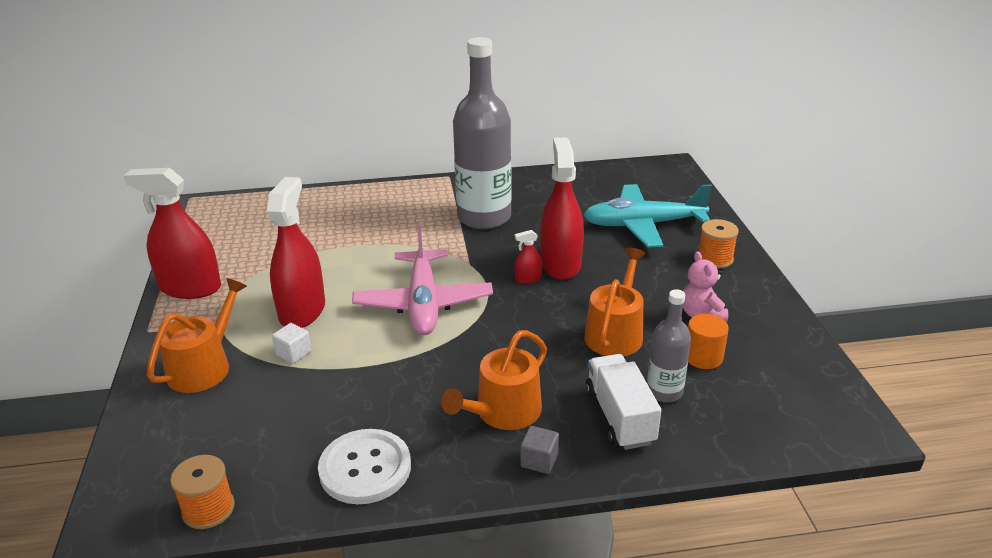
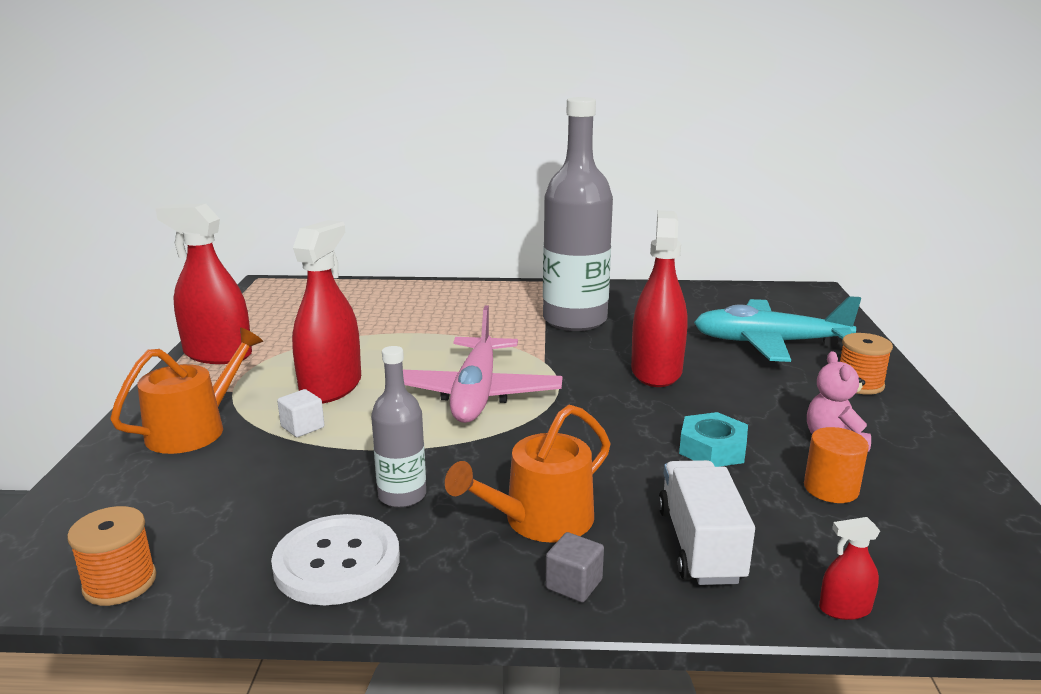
camera: 10 degrees right, 10 degrees down
(528, 279) = (612, 382): red spray bottle -> red spray bottle (844, 609)
(615, 333) = (712, 449): orange watering can -> turquoise nut
(664, 392) = (769, 523): grey bottle -> grey bottle (402, 495)

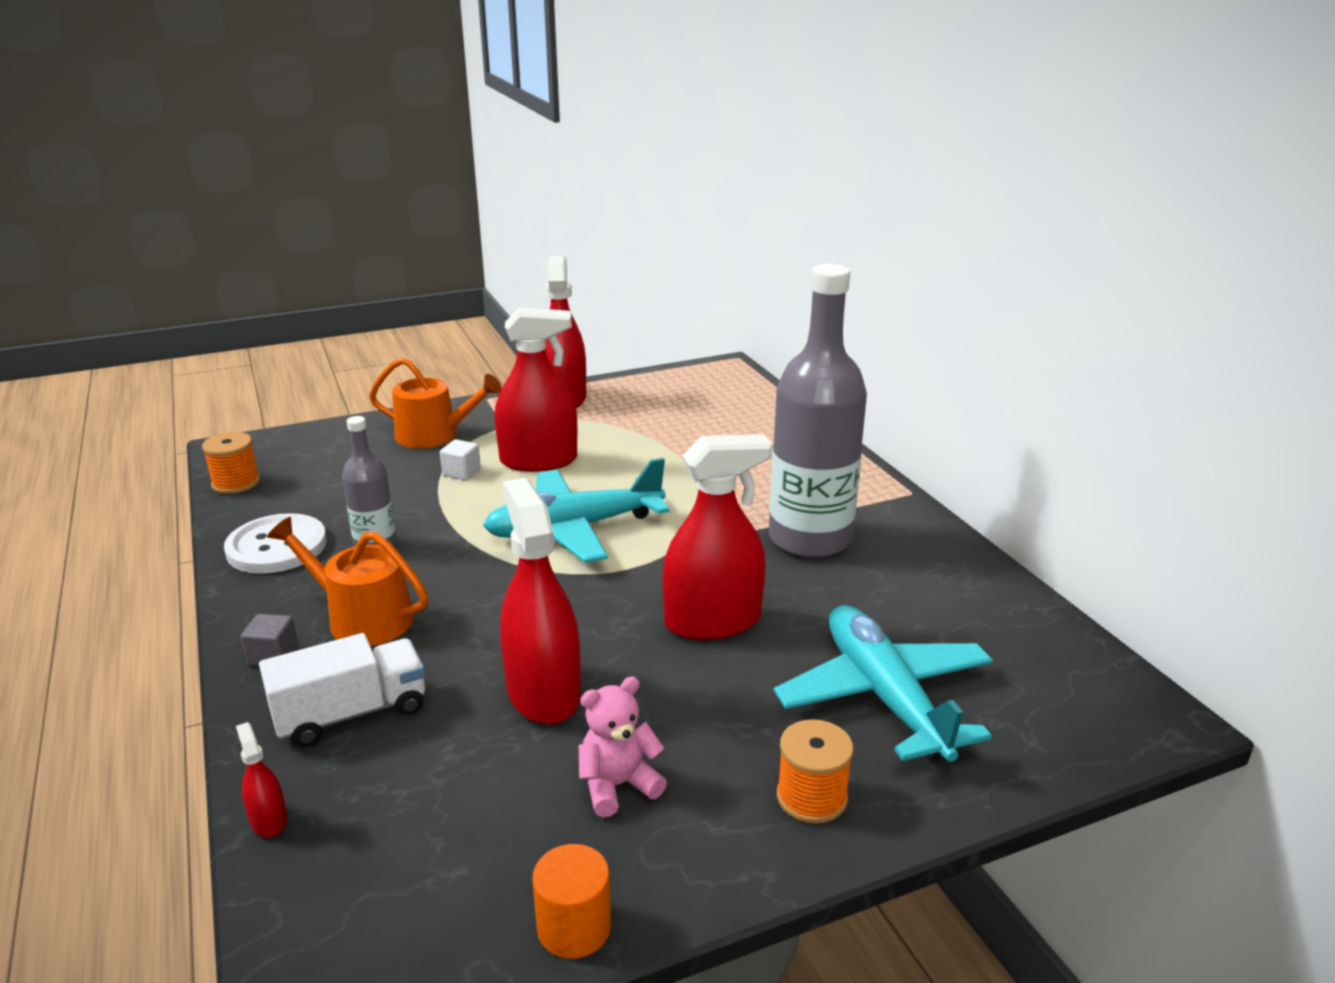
camera: 65 degrees right, 5 degrees up
(476, 394) = (574, 529): pink plane -> turquoise plane
(712, 449) = (543, 693): turquoise nut -> red spray bottle
(831, 488) = (496, 792): orange cylinder -> orange cylinder (574, 927)

